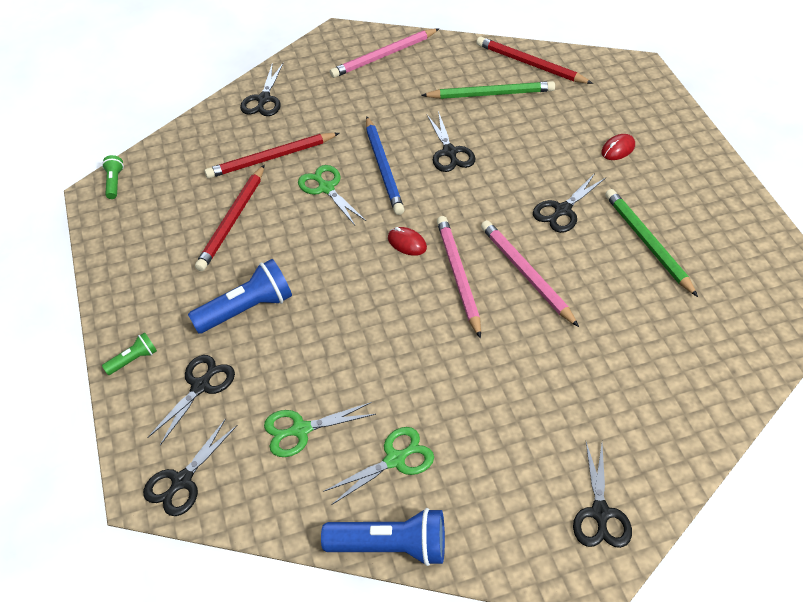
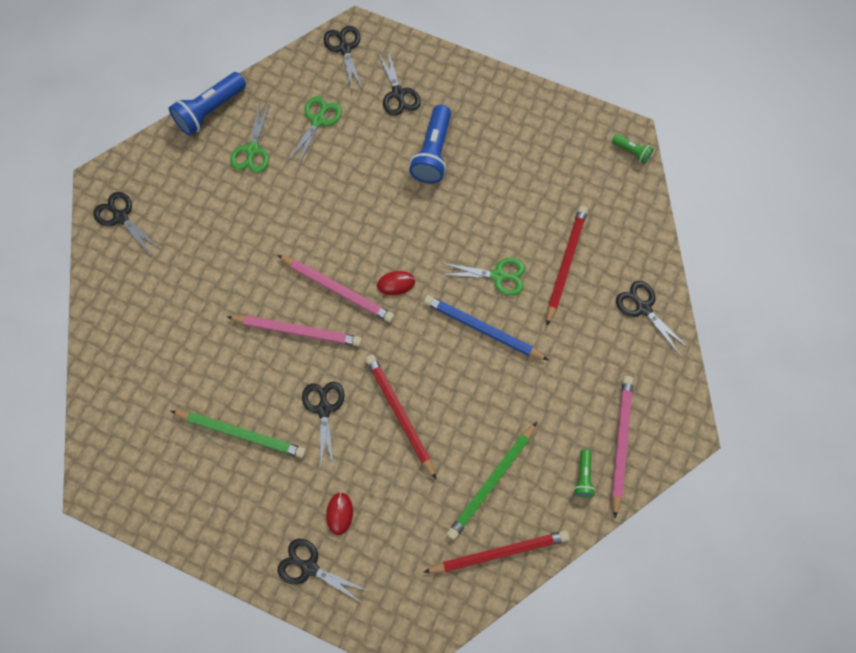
camera: 130 degrees right, 20 degrees up
(133, 360) = (452, 73): green flashlight -> green flashlight (583, 477)
(232, 220) = (522, 197): red pencil -> red pencil (400, 414)
(450, 152) = (455, 388): black scissors -> black scissors (309, 567)

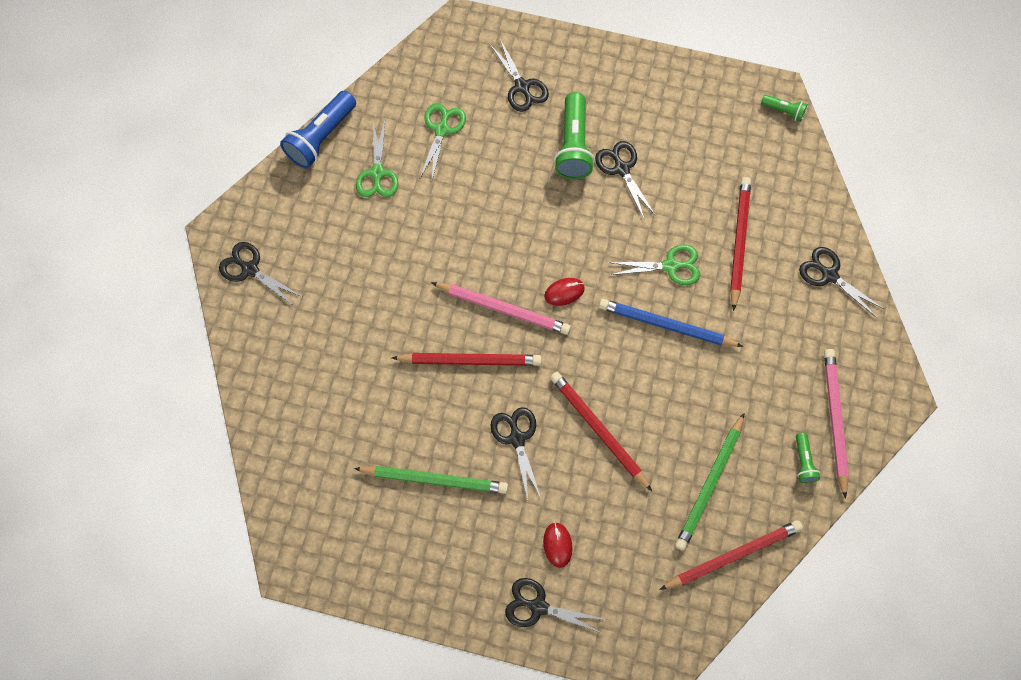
camera: 10 degrees left, 0 degrees up
(297, 331) = (470, 360): pink pencil -> red pencil
(344, 48) = (453, 46): black scissors -> black scissors (621, 168)
(433, 153) = (573, 145): blue flashlight -> green flashlight

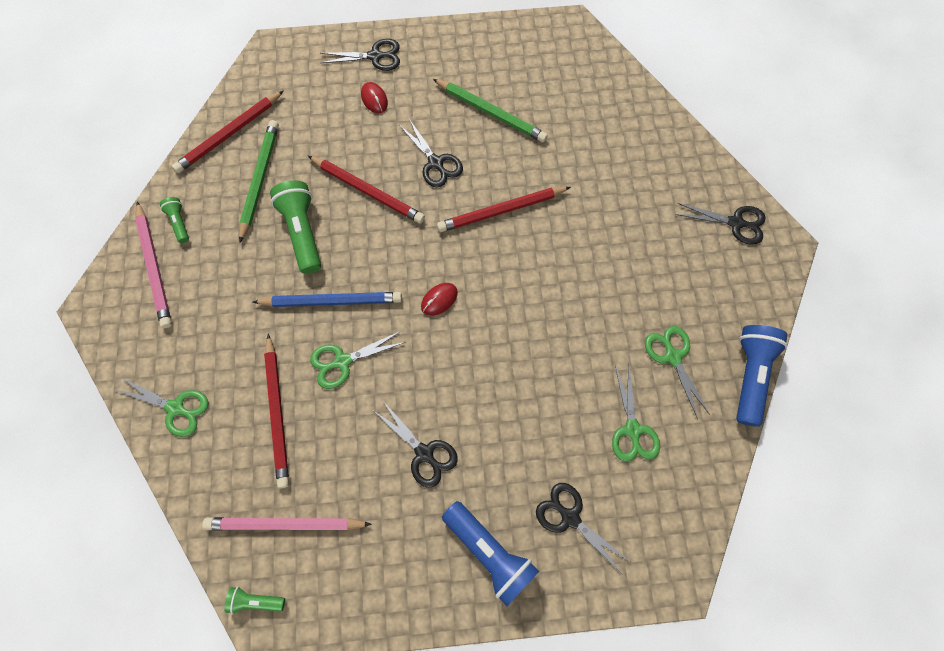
camera: 160 degrees right, 0 degrees up
(434, 480) = (490, 112): green pencil -> green pencil turned 135 degrees counterclockwise
(503, 309) = (490, 265): pink pencil -> pink pencil (285, 524)
(573, 145) = (485, 463): green flashlight -> green flashlight (303, 232)
(594, 84) = (489, 552): none -> blue flashlight
(829, 275) = (176, 408): black scissors -> green scissors

